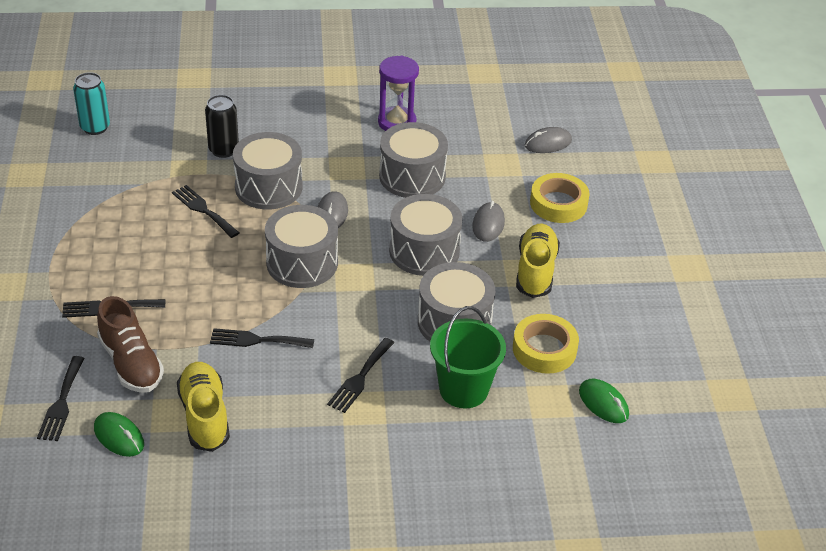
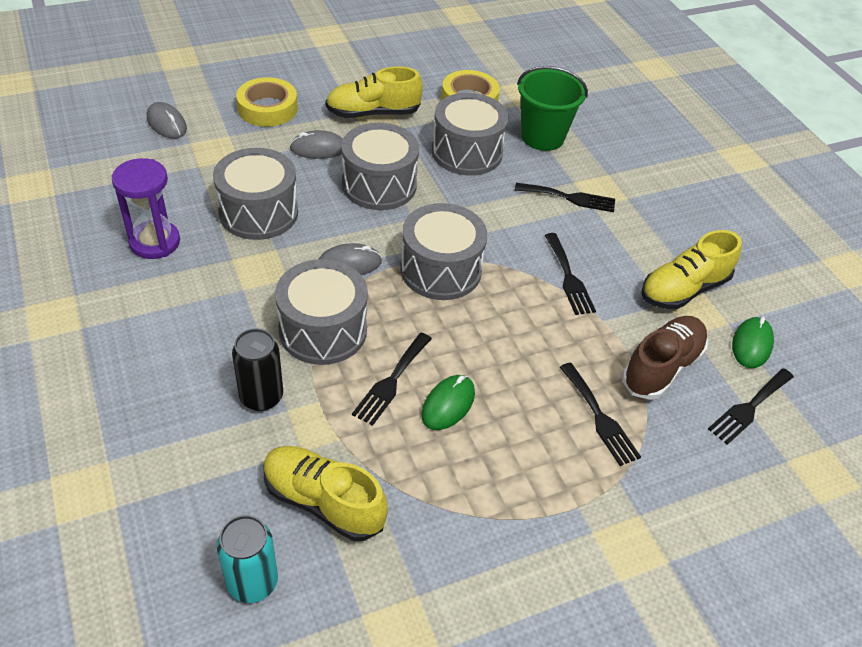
camera: 110 degrees left, 5 degrees up
(61, 402) = (749, 408): black fork -> black fork turned 150 degrees clockwise
(128, 161) = (323, 502): none -> yellow shoe
(603, 403) = (509, 67): green mouse -> green mouse (448, 404)

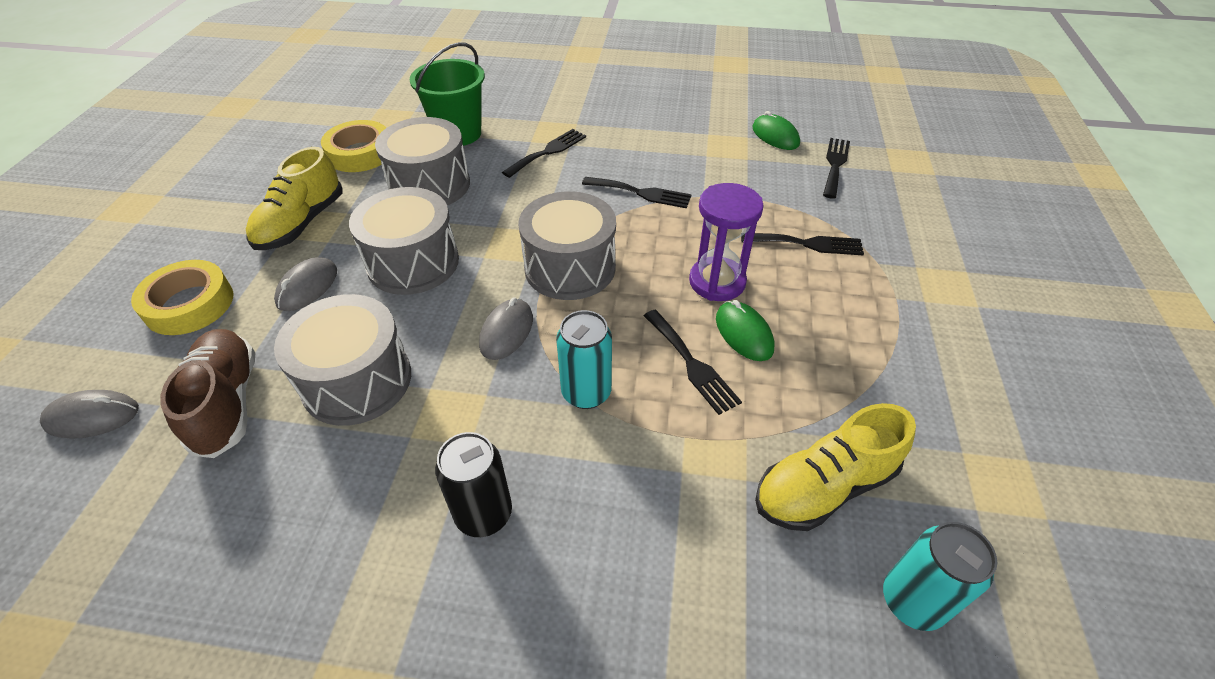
camera: 55 degrees left, 0 degrees up
(155, 242) = (307, 514): purple hourglass -> purple hourglass (717, 282)
(261, 397) = (650, 490): black can -> black can (484, 514)
(323, 330) = (586, 392): grey drum -> turquoise can
(661, 367) = (772, 188): brown shoe -> brown shoe (227, 403)
(683, 289) = (698, 141): yellow shoe -> none
(749, 408) = (835, 165): black fork -> black fork turned 150 degrees counterclockwise

